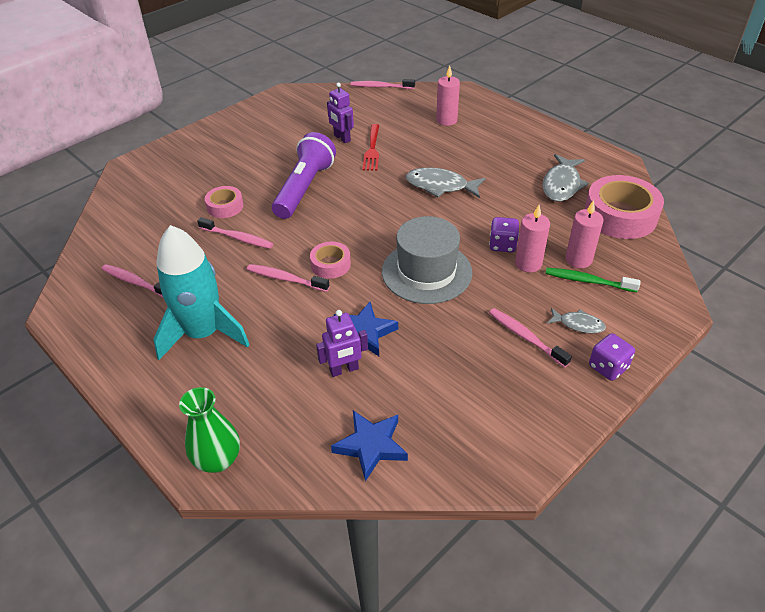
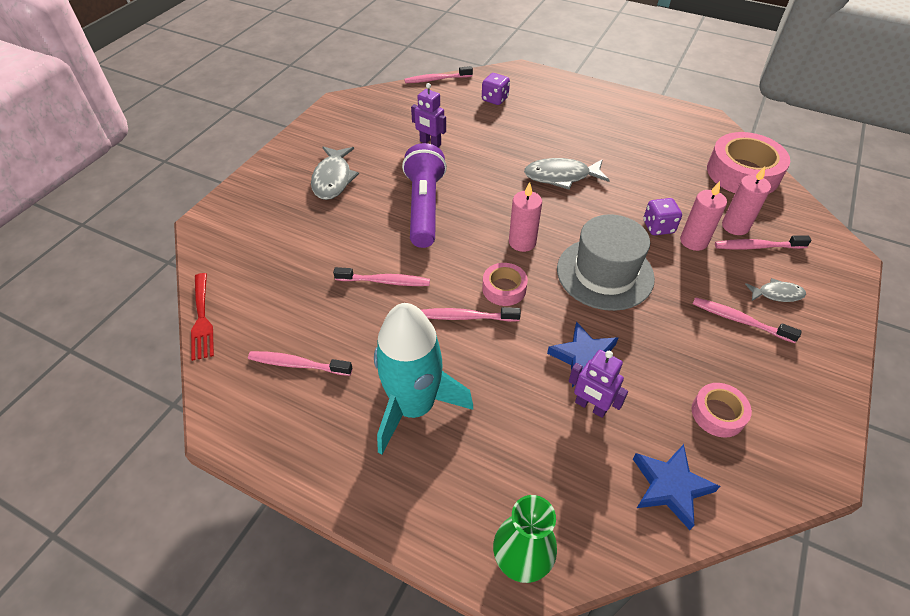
camera: 20 degrees left, 5 degrees up
(225, 206) = (349, 247): pink tape -> pink tape (718, 414)
(344, 370) = (590, 406): purple robot -> purple robot turned 75 degrees clockwise
(372, 150) = (469, 150): red fork -> red fork (202, 319)
(446, 120) = (524, 104): pink candle -> pink candle (522, 242)
(562, 185) = (672, 152): grey fish -> grey fish (333, 179)
(587, 281) = (757, 247): green toothbrush -> pink toothbrush
(608, 367) = (830, 332): purple dice -> purple dice (495, 99)

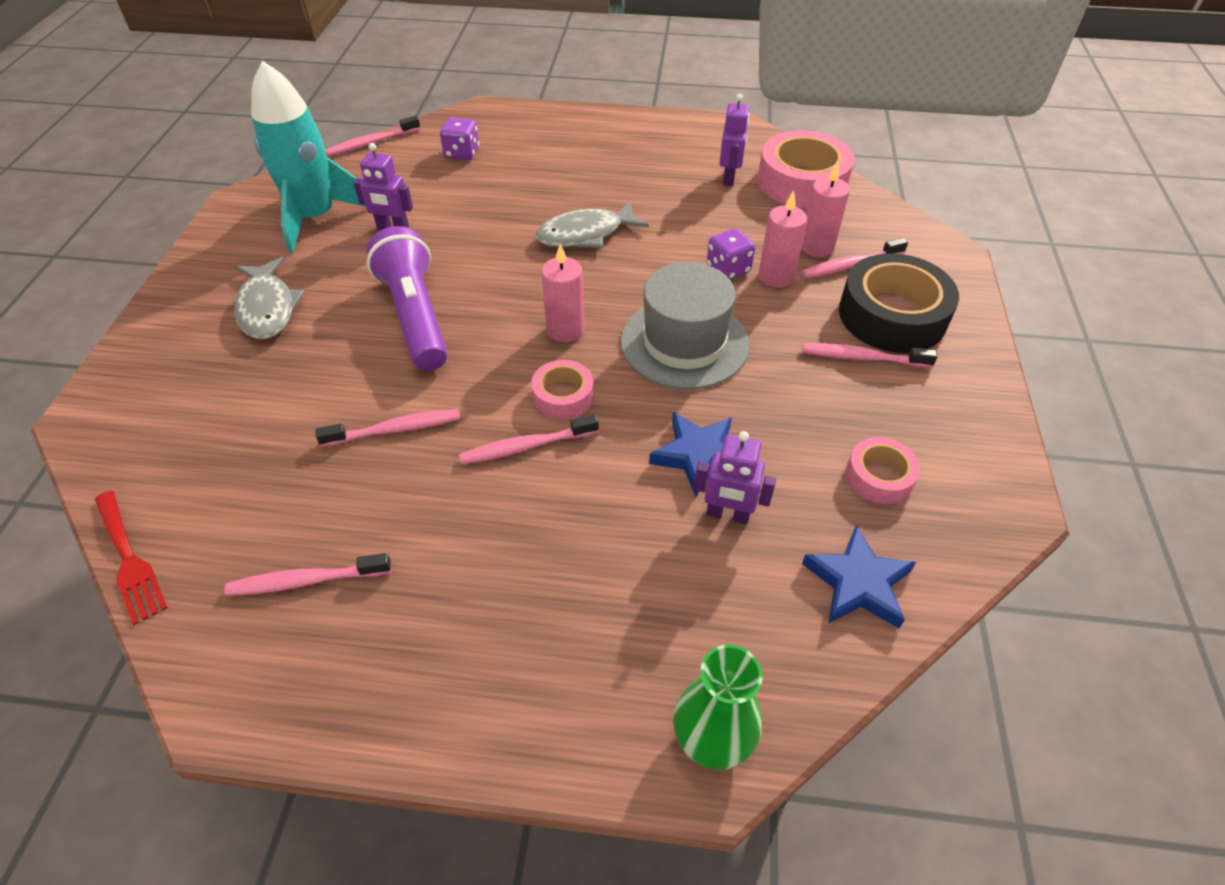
camera: 20 degrees left, 0 degrees up
(414, 406) = (497, 586): turquoise rocket -> turquoise rocket (315, 217)
(685, 157) = (729, 178): none -> purple robot
(777, 294) = (892, 315): grey fish -> black tape

